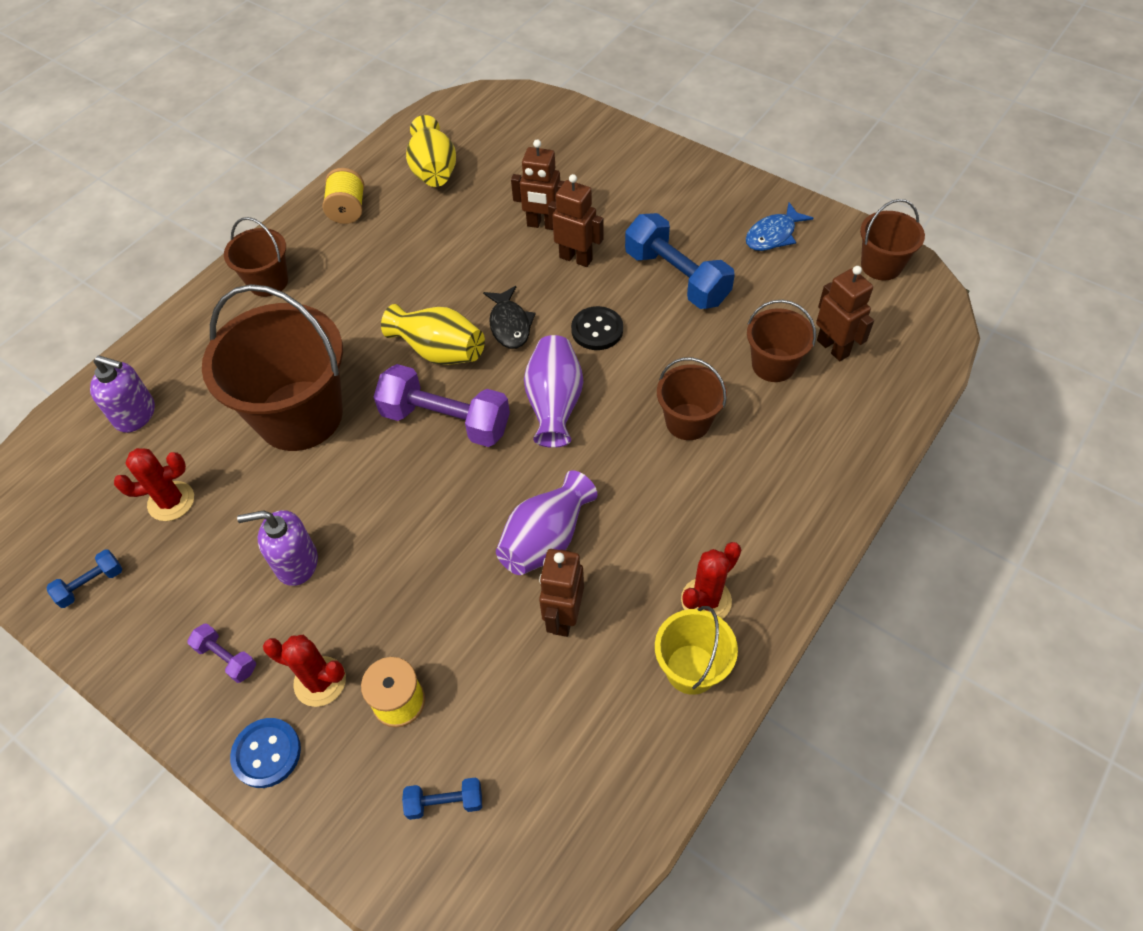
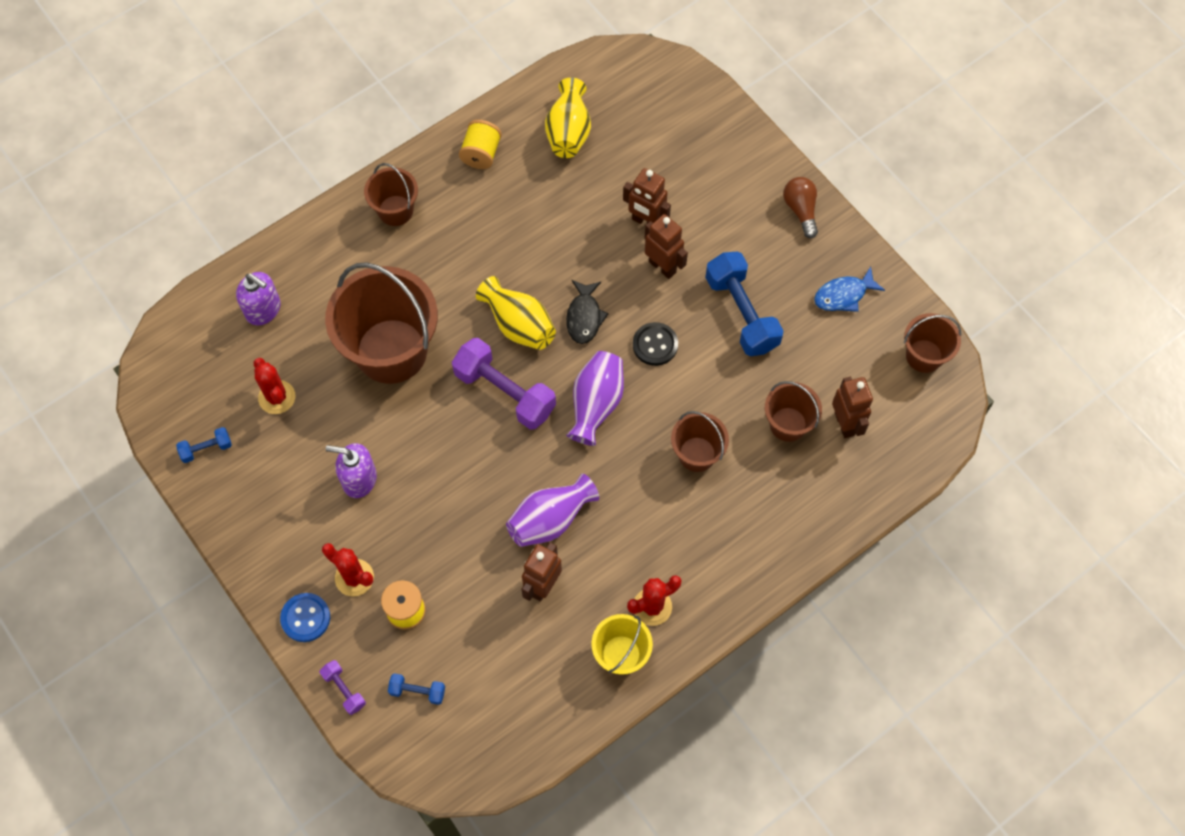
camera: 15 degrees right, 10 degrees up
(171, 501) = (277, 397): red cactus -> red cactus turned 60 degrees clockwise
(226, 658) = (292, 538): purple dumbbell -> purple dumbbell (344, 690)
(695, 176) = (800, 210): none -> brown light bulb

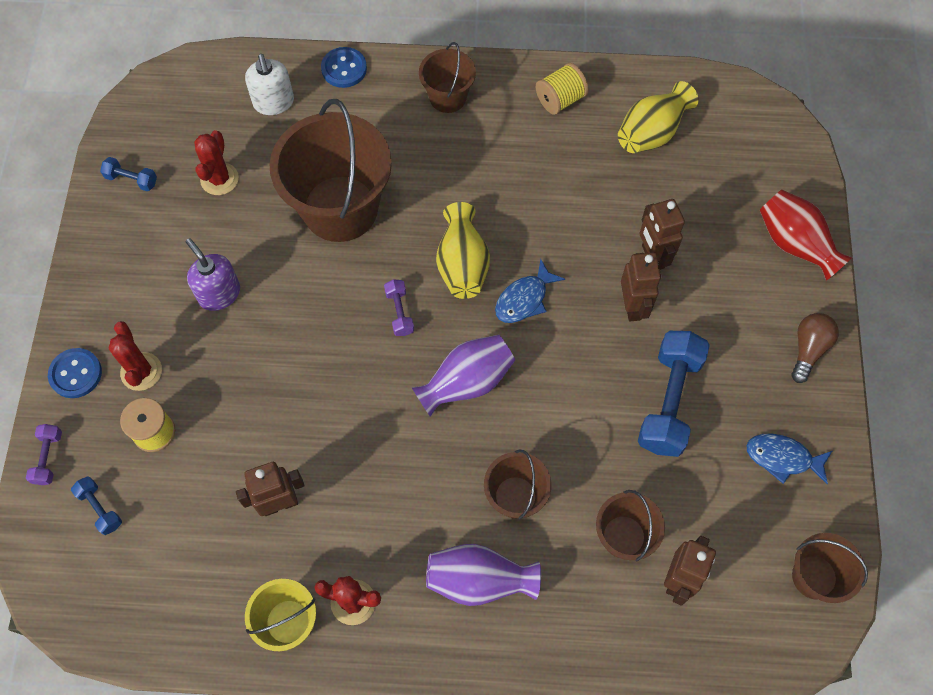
camera: 40 degrees right, 0 degrees up
(263, 309) = (274, 102): purple soap dispenser -> white soap dispenser
(294, 245) = (344, 69): none -> blue button
(505, 392) = (399, 312): purple dumbbell -> purple dumbbell, size x0.47
(550, 519) = (338, 452): purple vase -> purple vase (479, 580)
(584, 317) = (524, 299): black fish -> blue fish
(655, 345) = (565, 370): black button -> none
(733, 143) = (795, 244): none -> red vase

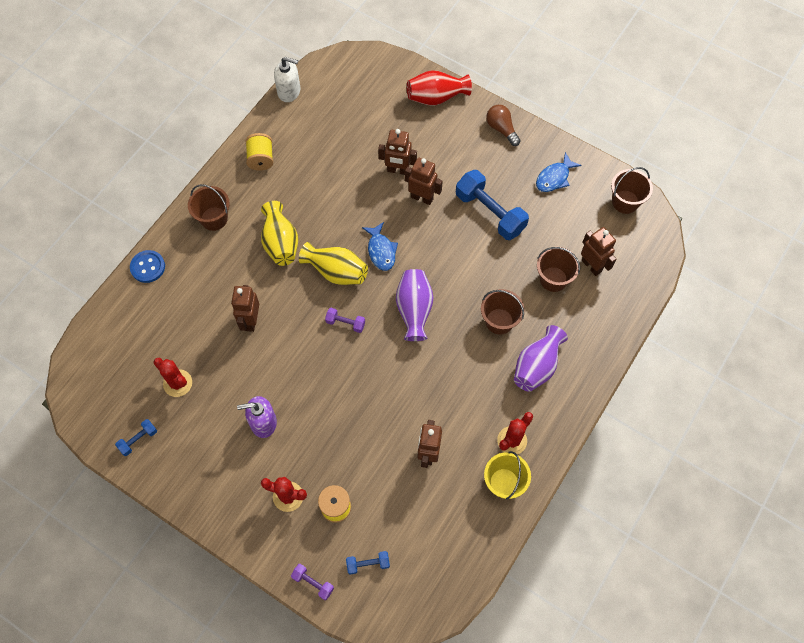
camera: 60 degrees left, 0 degrees up
(75, 374) = (263, 539): blue button -> none
(274, 102) = (142, 322): white soap dispenser -> white soap dispenser (289, 91)
(340, 208) = (250, 321): brown bucket -> brown robot
(652, 132) = (318, 124): yellow vase -> yellow vase (280, 242)

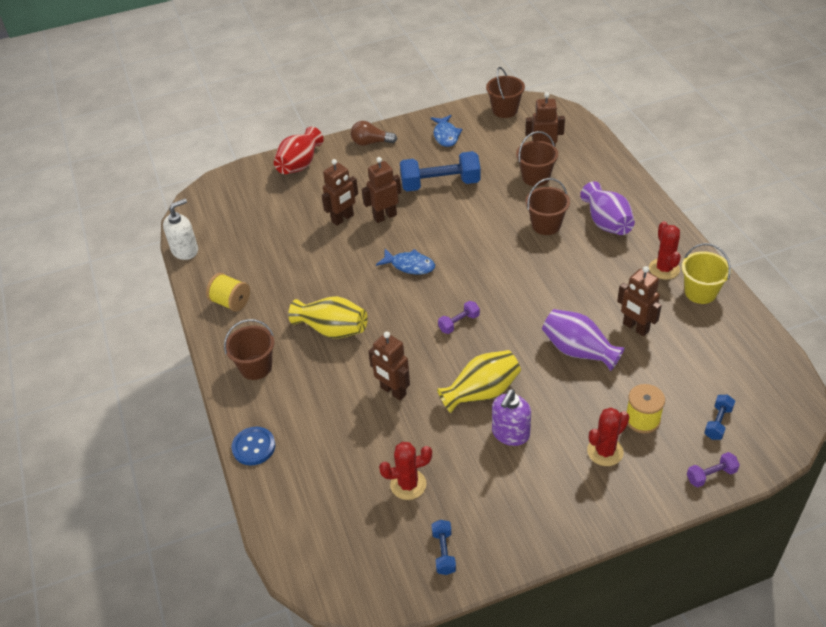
camera: 50 degrees left, 20 degrees down
(336, 271) = (401, 305): yellow vase -> yellow vase (481, 392)
(414, 310) = (487, 271): purple vase -> purple vase (578, 351)

